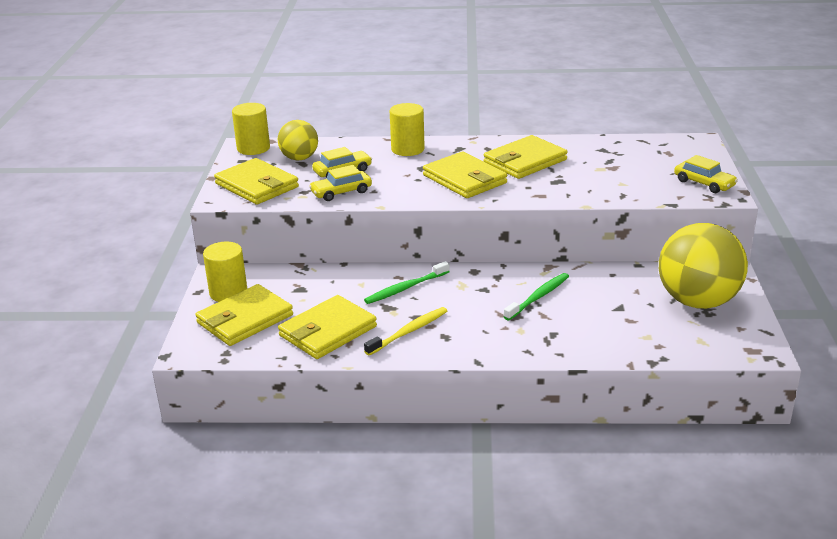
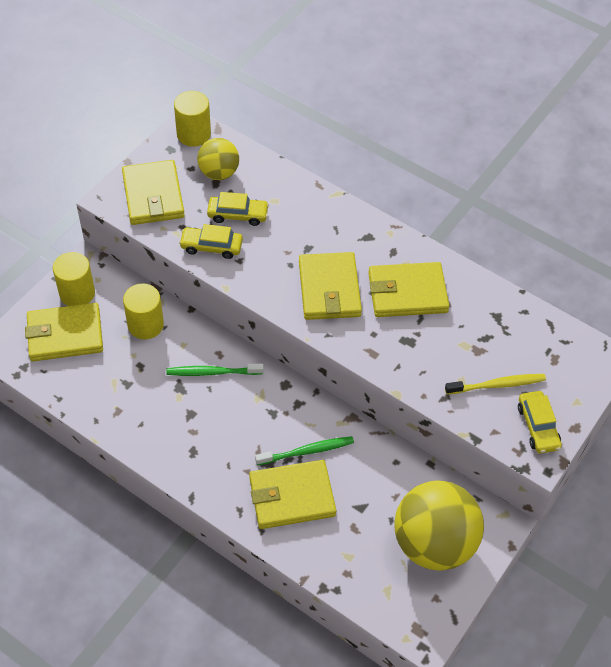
camera: 30 degrees right, 25 degrees up
(327, 331) = (112, 388): yellow wallet -> yellow wallet (291, 496)
(407, 149) = (321, 212): yellow cylinder -> yellow cylinder (145, 325)
(409, 331) = (171, 428): yellow toothbrush -> yellow toothbrush (497, 385)

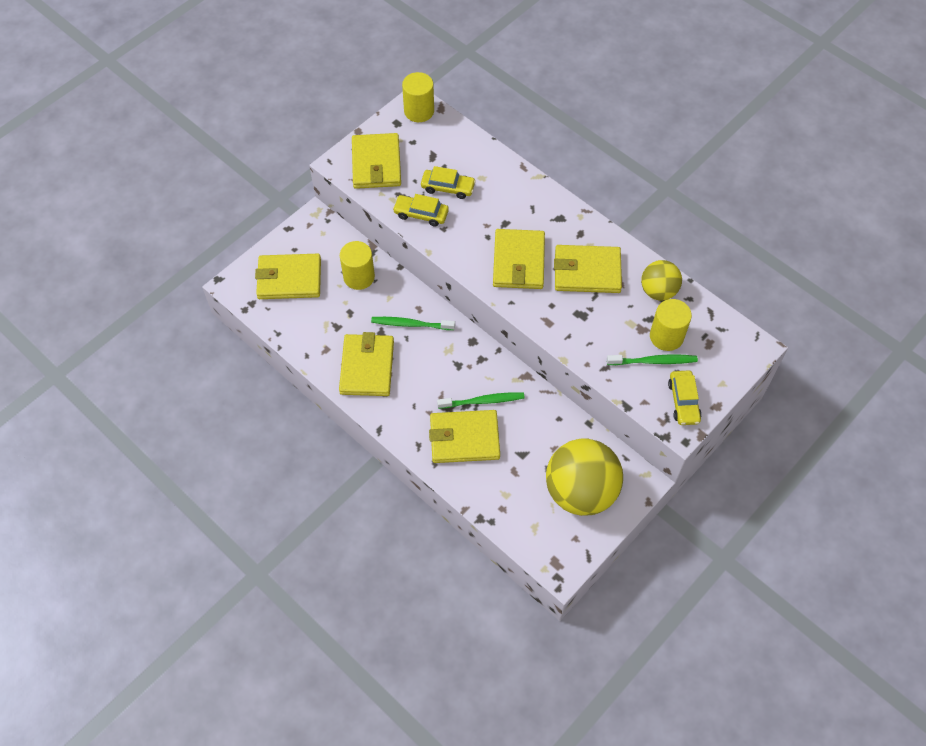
camera: 10 degrees right, 5 degrees up
(77, 293) = (304, 243): yellow cylinder -> yellow cylinder (666, 336)
(168, 426) = (367, 367): none -> yellow wallet
(219, 173) = (436, 148): yellow ball -> yellow ball (658, 291)
(497, 385) = (654, 361): yellow toothbrush -> green toothbrush

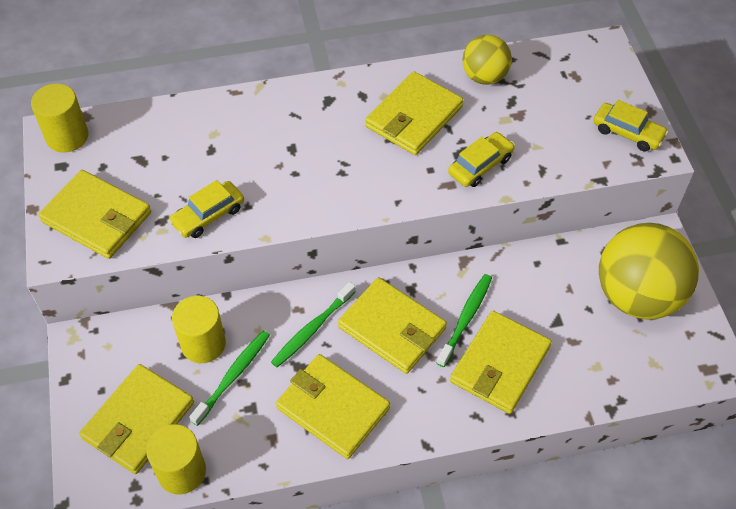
camera: 55 degrees left, 5 degrees down
(448, 188) = (197, 170): yellow car -> yellow car (480, 165)
(518, 262) = (352, 165): yellow wallet -> yellow wallet (392, 328)
(654, 361) = (564, 128): green toothbrush -> green toothbrush (233, 376)
(666, 336) = (542, 101): yellow cylinder -> yellow cylinder (181, 471)

